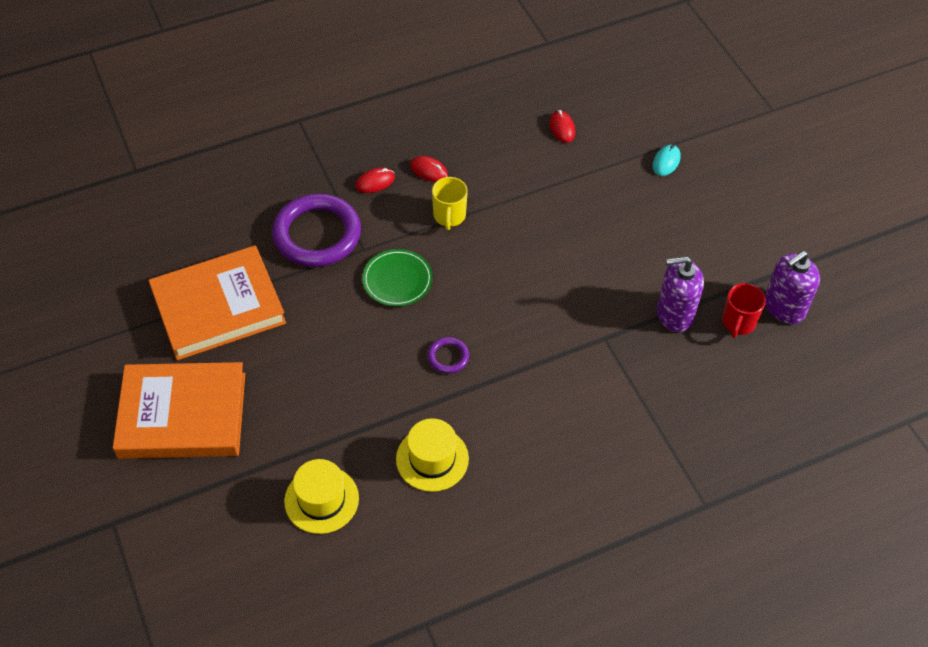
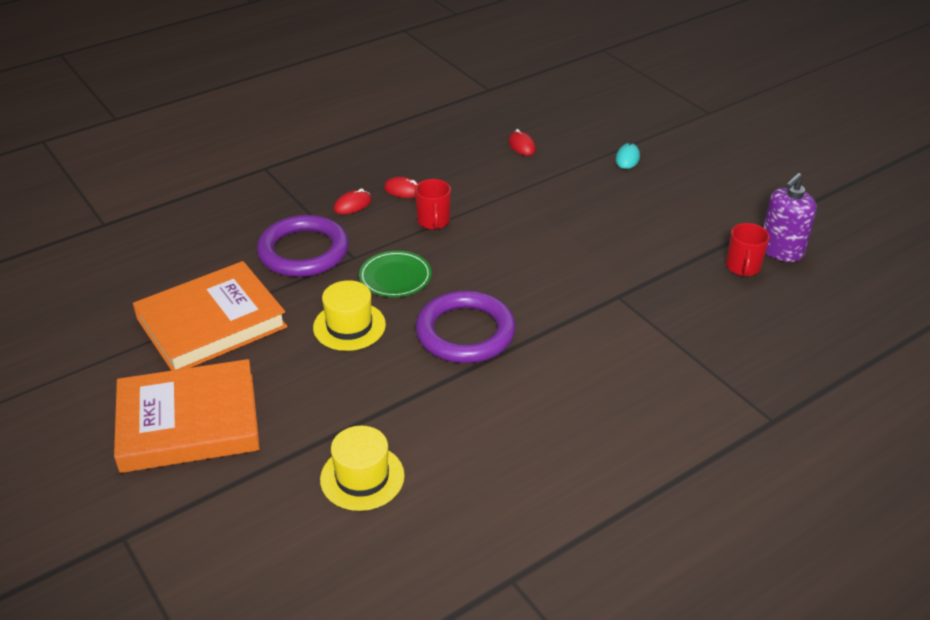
camera: 10 degrees left, 15 degrees down
(432, 459) = (474, 422): yellow hat -> yellow hat (349, 326)
(448, 357) = (465, 332): purple ring -> purple ring, size x2.26
(449, 216) = (433, 221): yellow mug -> red mug
(674, 314) = (679, 269): purple soap dispenser -> none

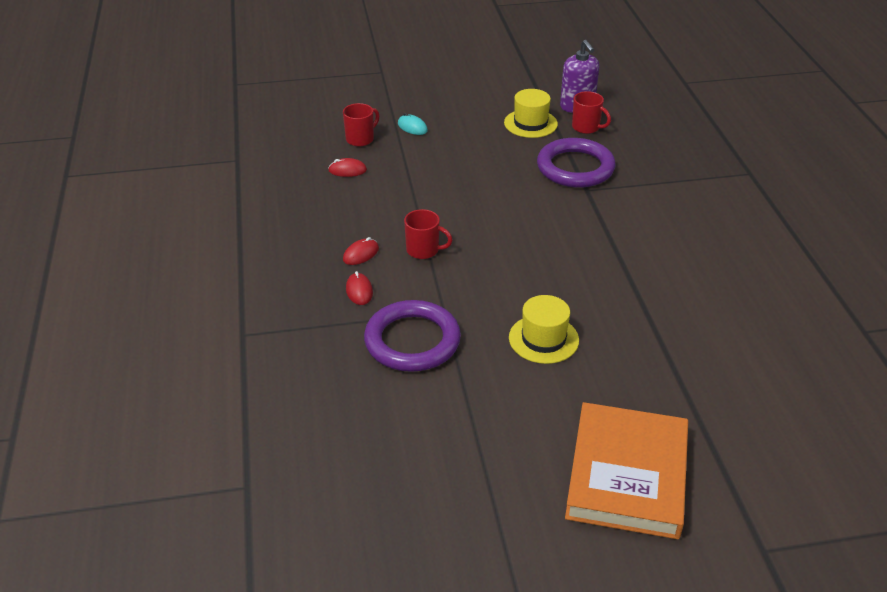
camera: 65 degrees left, 0 degrees up
(211, 323) = (486, 430): orange book -> none
(362, 477) = (738, 379): yellow hat -> yellow hat (530, 123)
(395, 277) = (490, 294): green plate -> none
(465, 332) = (588, 276): purple ring -> purple ring (575, 168)
(578, 137) = (360, 139): none -> red mug

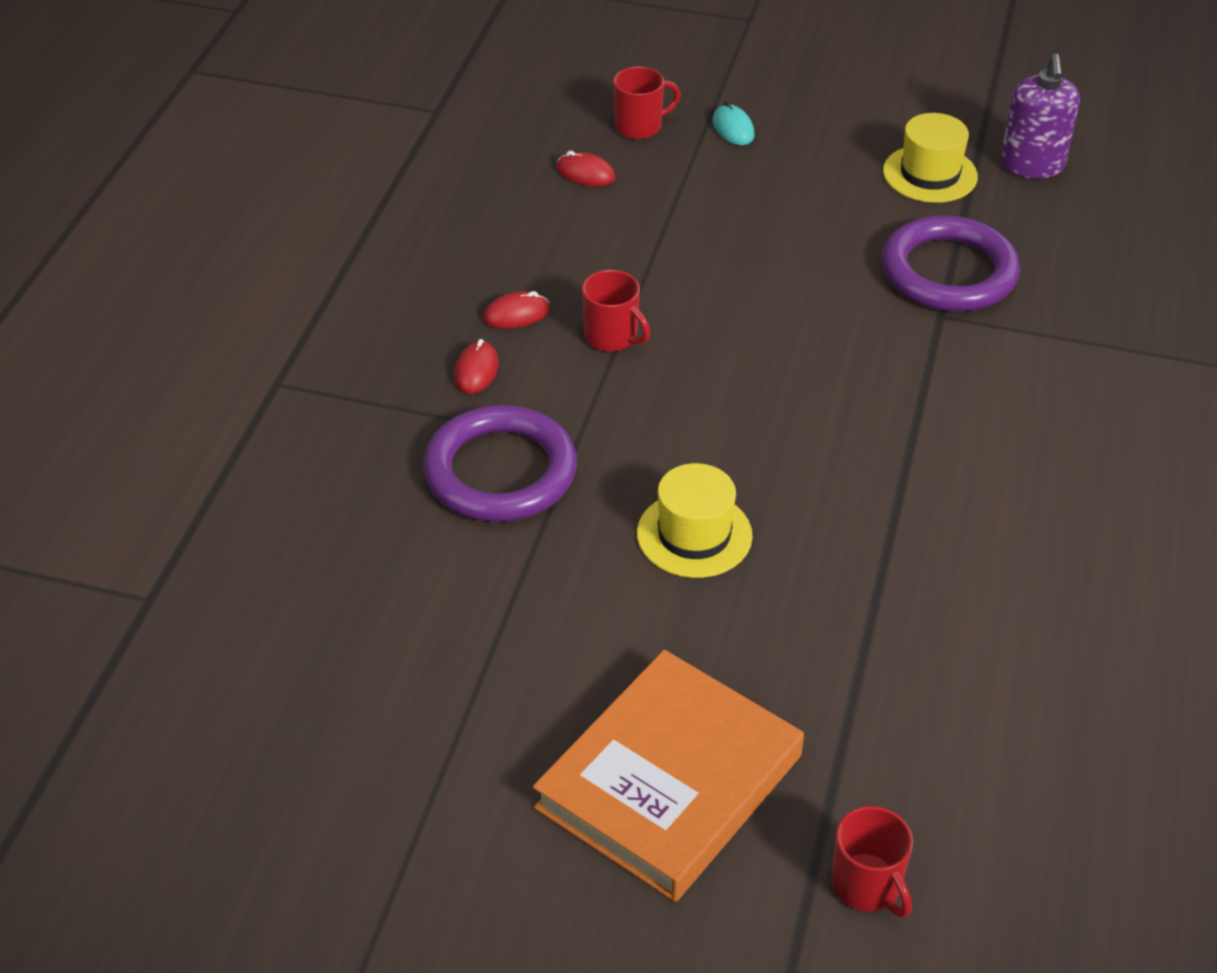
camera: 25 degrees right, 5 degrees up
(586, 127) = (1020, 207): red mug -> red mug (867, 885)

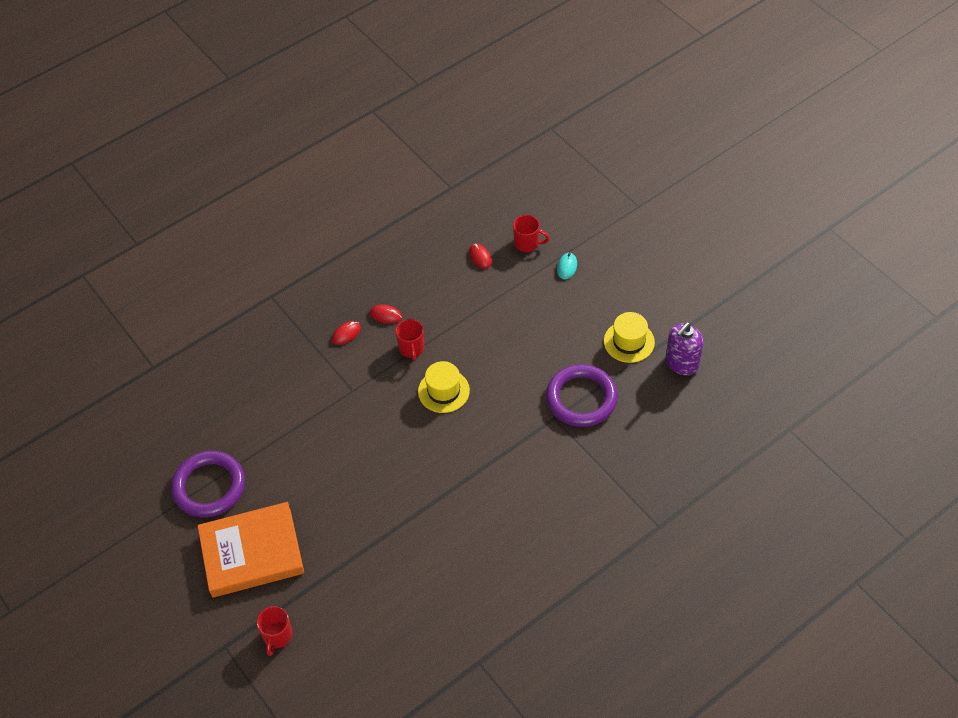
camera: 40 degrees right, 10 degrees up
(500, 471) = (313, 387): purple ring -> purple ring (209, 486)
(694, 535) = (355, 459): yellow hat -> yellow hat (443, 391)

